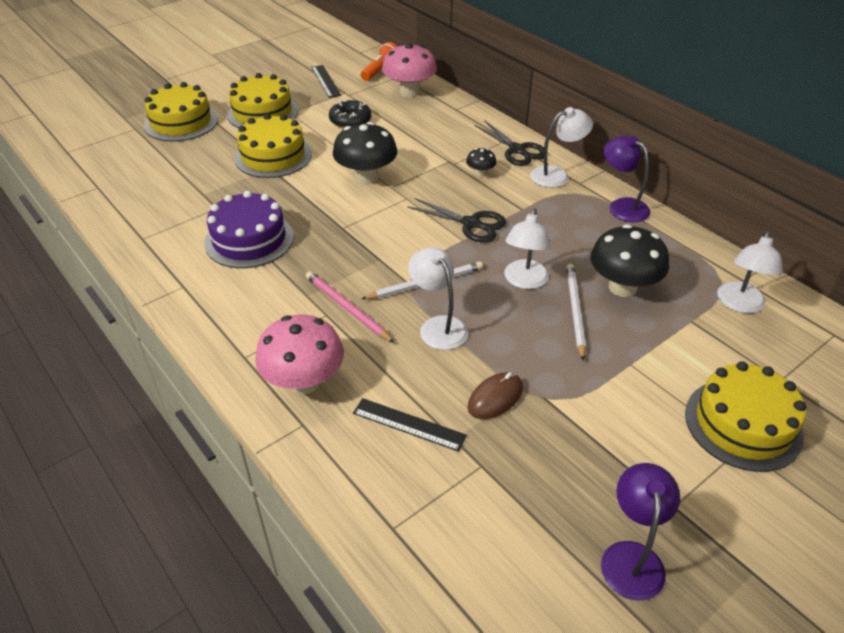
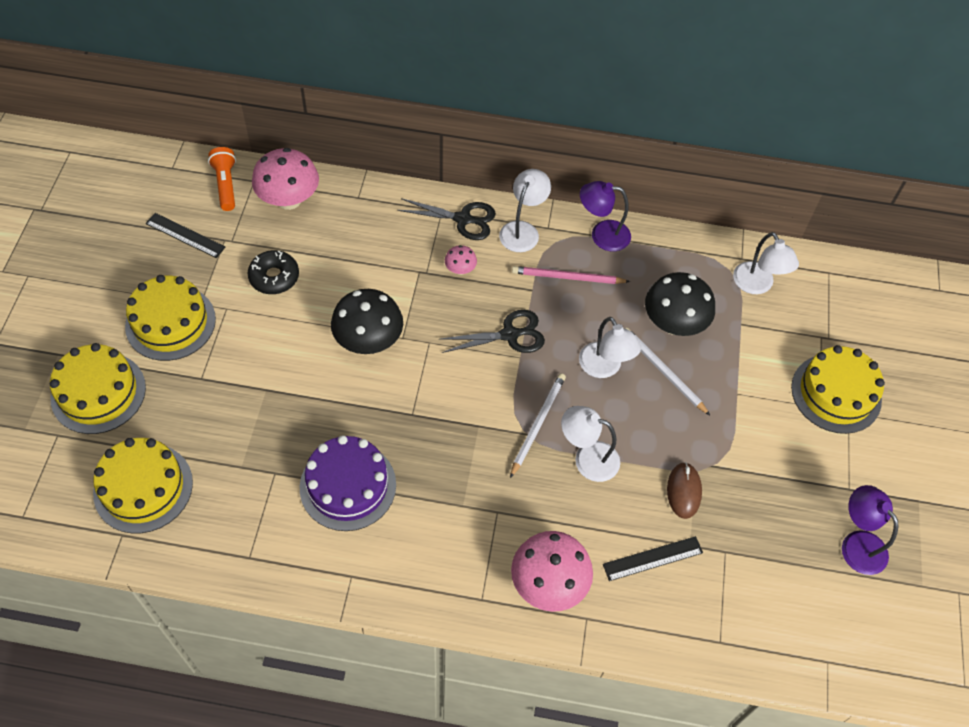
camera: 45 degrees left, 15 degrees up
(273, 156) = (252, 373): yellow cake -> yellow cake (143, 488)
(347, 308) = (506, 493): pink pencil -> pink pencil (567, 277)
(480, 173) = (460, 269): black mushroom -> pink mushroom

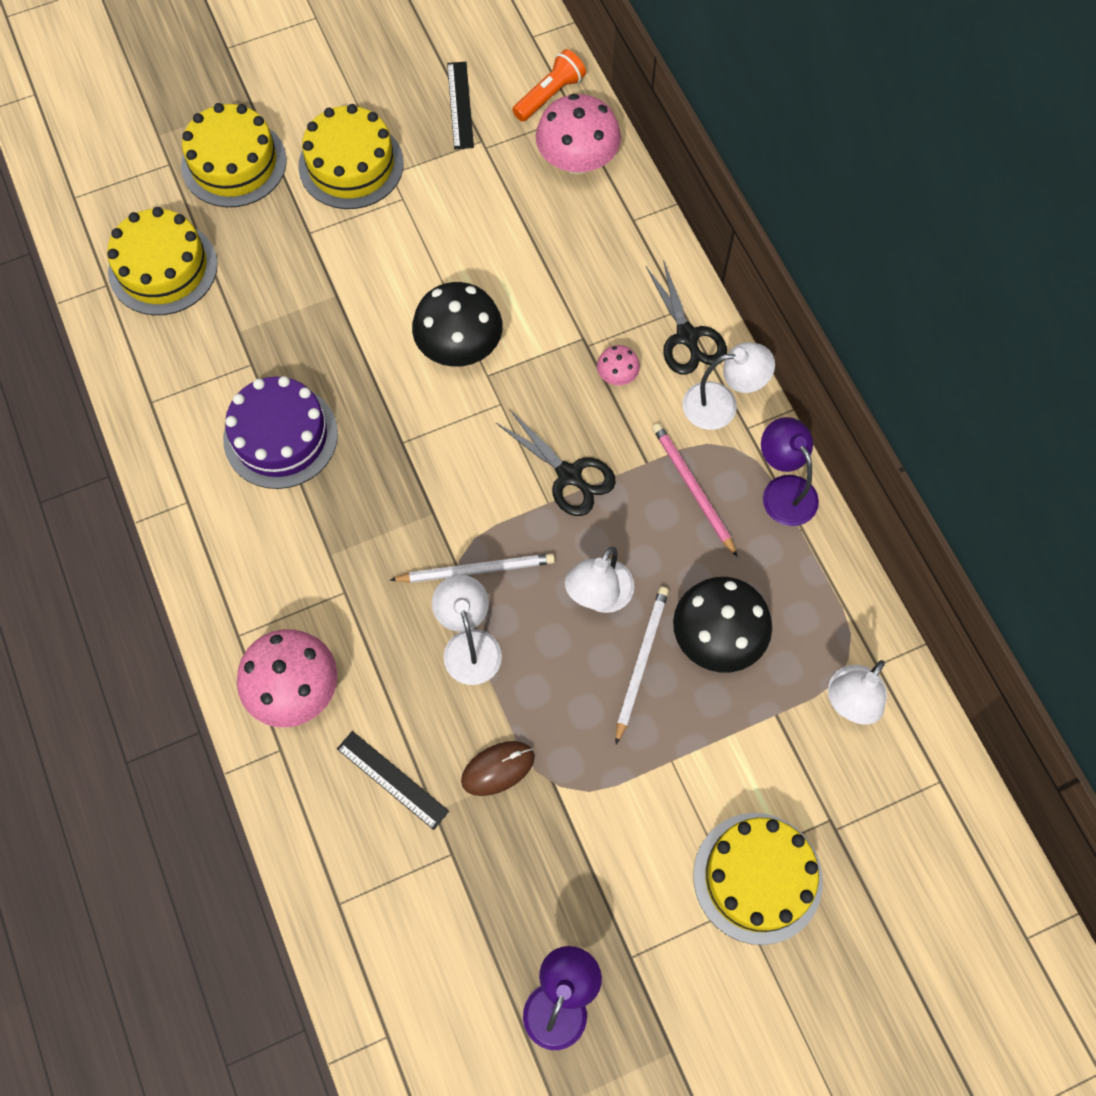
camera: 60 degrees right, 10 degrees up
(274, 277) = (471, 213): black donut -> none

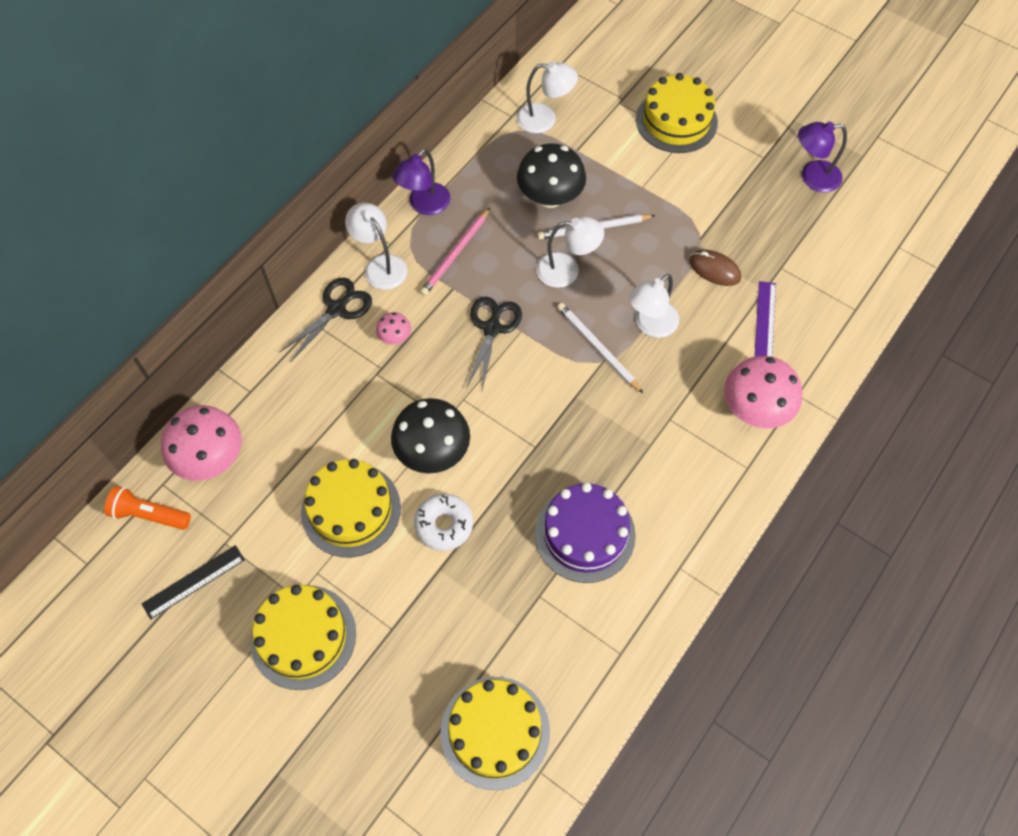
camera: 120 degrees left, 5 degrees down
(234, 163) = (353, 743): yellow cake -> yellow cake (351, 509)
(376, 320) = (444, 525): none -> white donut
(392, 780) = (765, 321): black ruler -> purple ruler

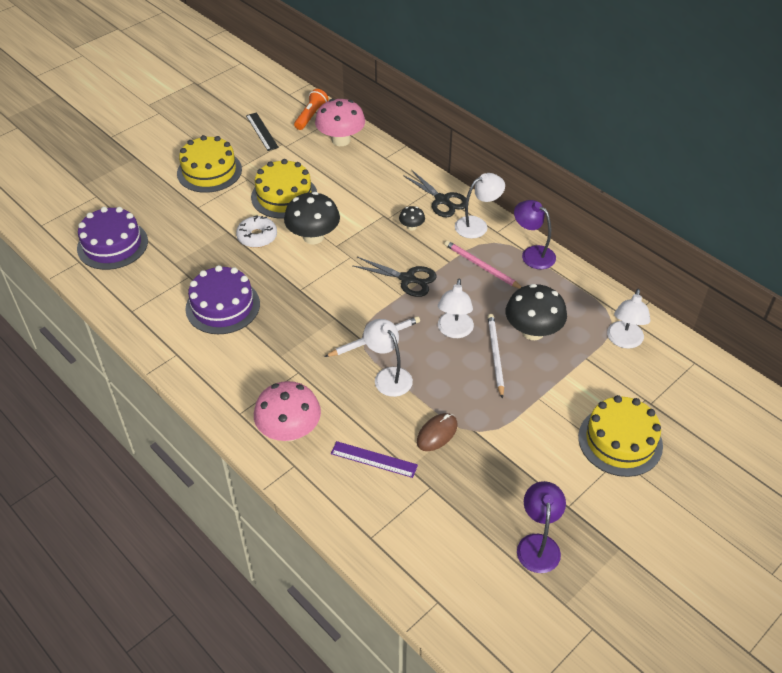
camera: 100 degrees right, 15 degrees down
(395, 337) = (411, 227): pink mushroom -> black mushroom
(495, 732) = (112, 245): yellow cake -> purple cake

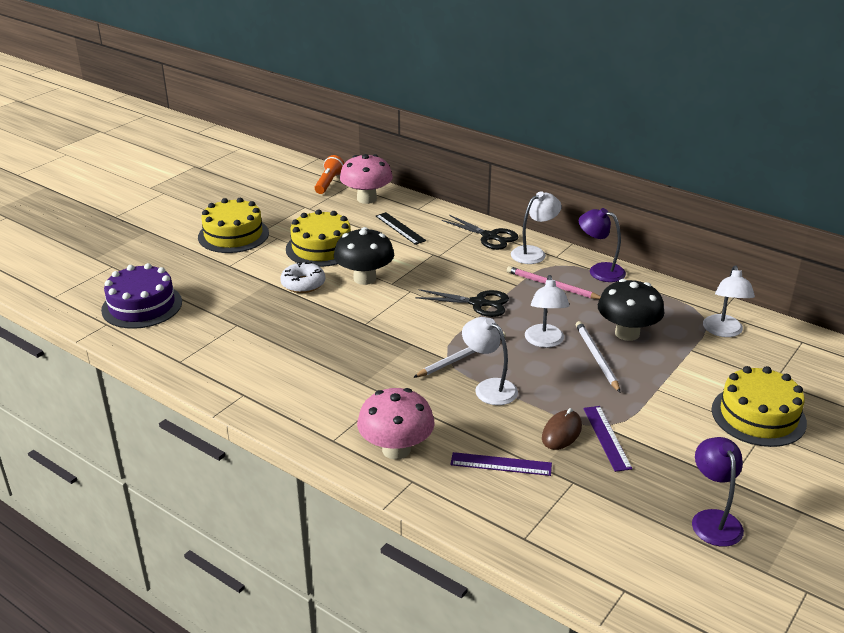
camera: 10 degrees left, 15 degrees down
(223, 306) = (283, 346): purple cake -> none
(261, 131) = (280, 199): black ruler -> black ruler (400, 228)
(411, 227) = (466, 261): black mushroom -> none
(475, 445) = (607, 438): none -> purple ruler

